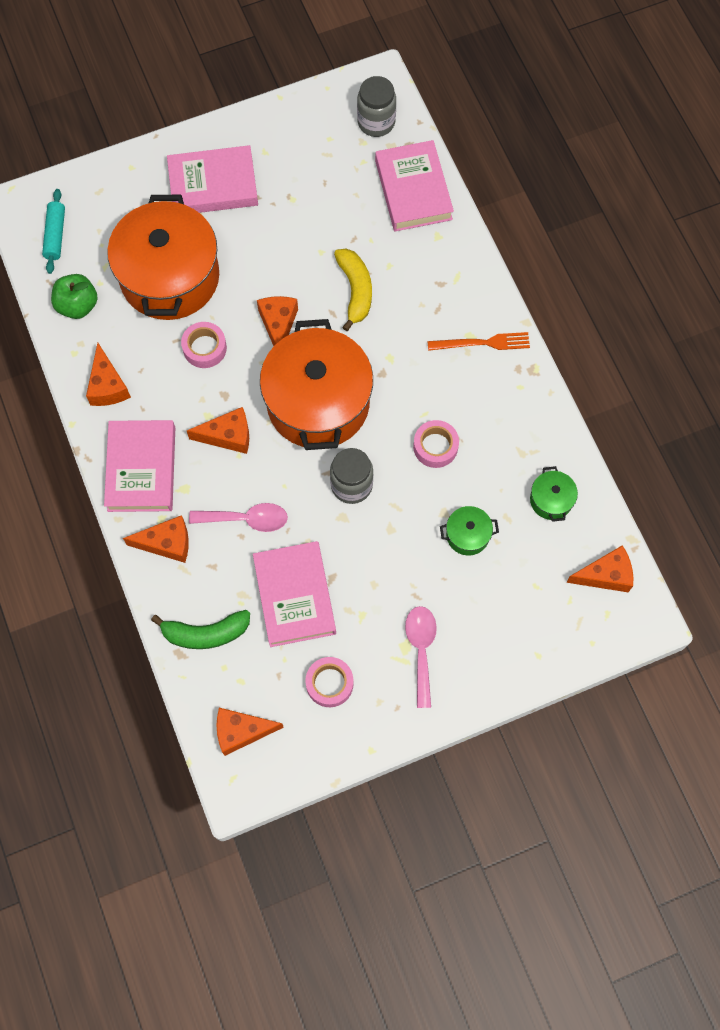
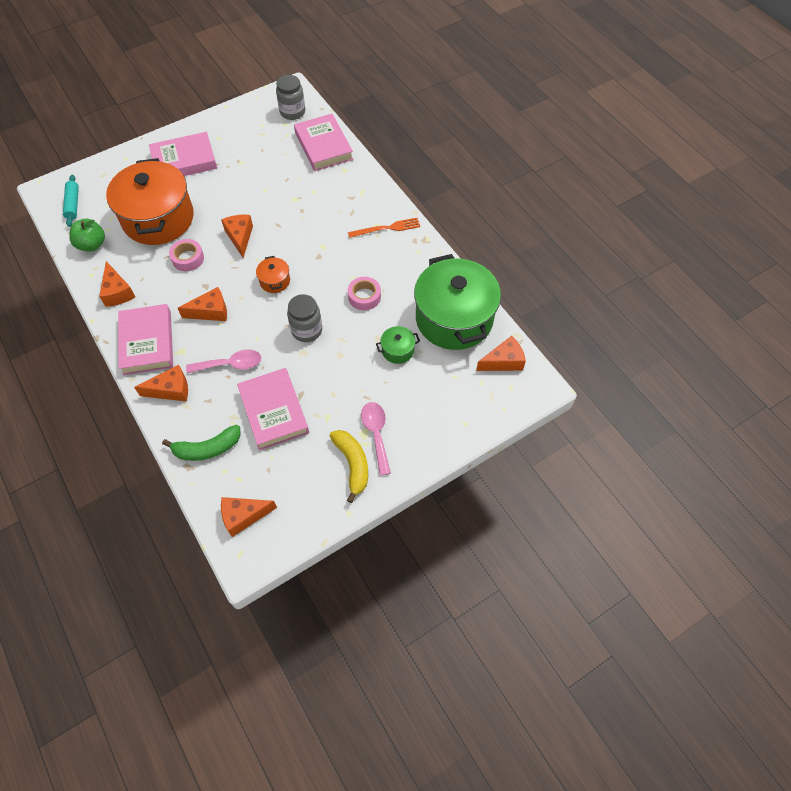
camera: 10 degrees left, 10 degrees down
(318, 403) = (275, 281): orange pot -> orange pot, size x0.41
(329, 683) = (309, 469): pink tape -> none
(355, 290) = (292, 209): yellow banana -> yellow banana (352, 464)
(551, 500) = (454, 318): green pot -> green pot, size x2.46

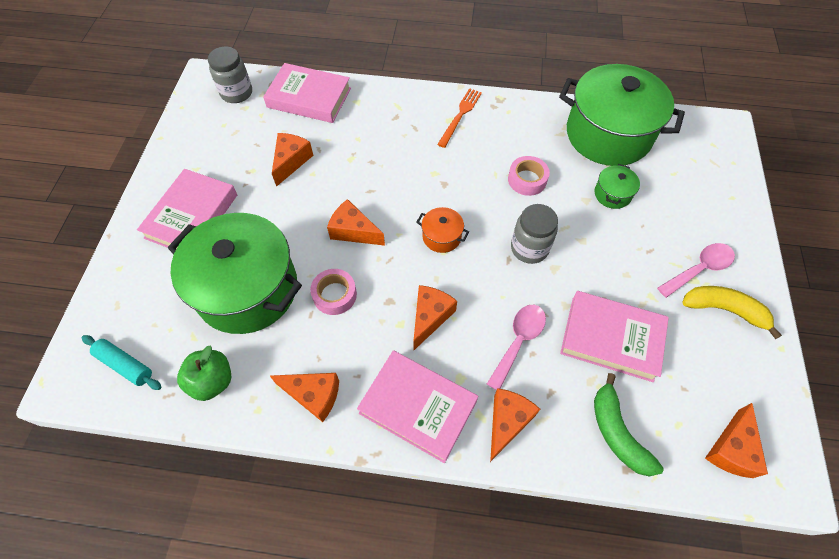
camera: 50 degrees left, 0 degrees up
(158, 218) = (247, 289): orange pot -> green pot
(207, 449) = (617, 432): green banana -> green banana turned 135 degrees clockwise
(376, 433) = (699, 269): pink spoon -> pink spoon turned 120 degrees clockwise
(503, 361) = (682, 132): orange cheese -> orange cheese (291, 161)

